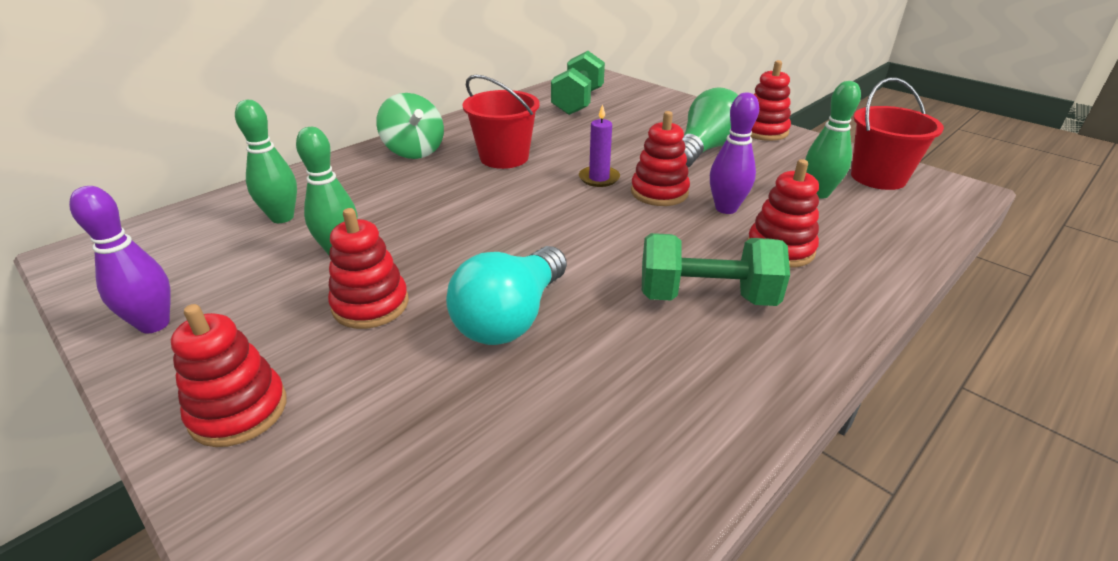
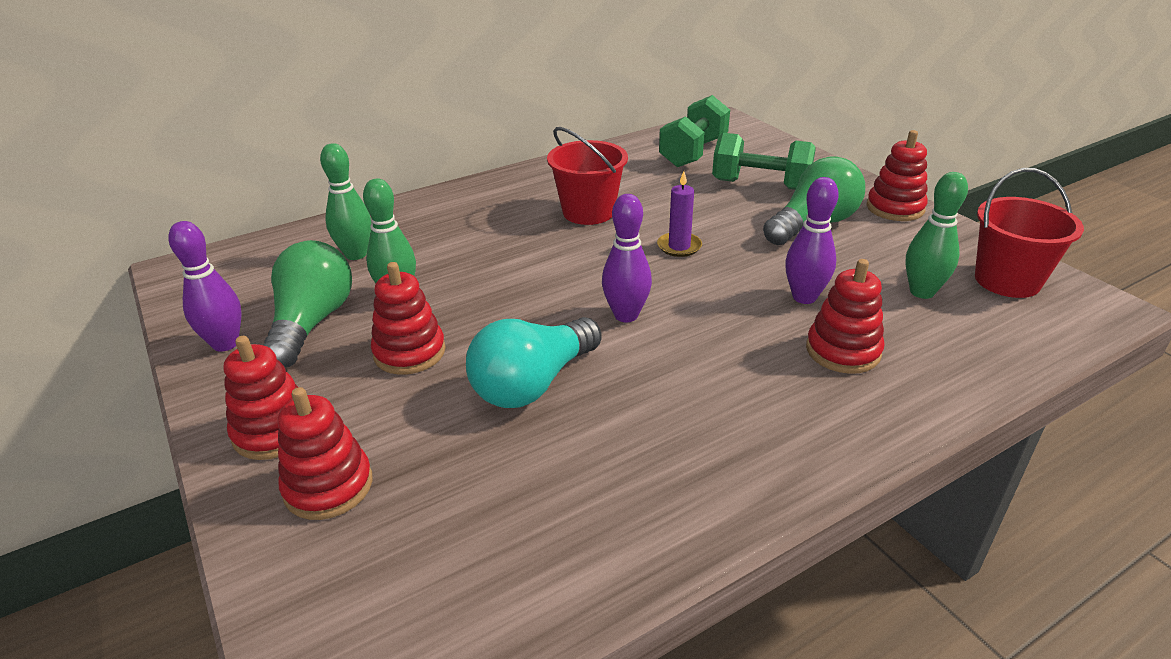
camera: 15 degrees right, 0 degrees up
(252, 290) = (312, 323): none -> green light bulb
(414, 151) = (500, 196): green spinning top -> none
(576, 242) = (626, 315): none -> purple bowling pin
(659, 192) = (738, 270): red stacking toy -> red stacking toy (328, 486)
(706, 297) = (736, 392): green dumbbell -> green dumbbell (760, 185)

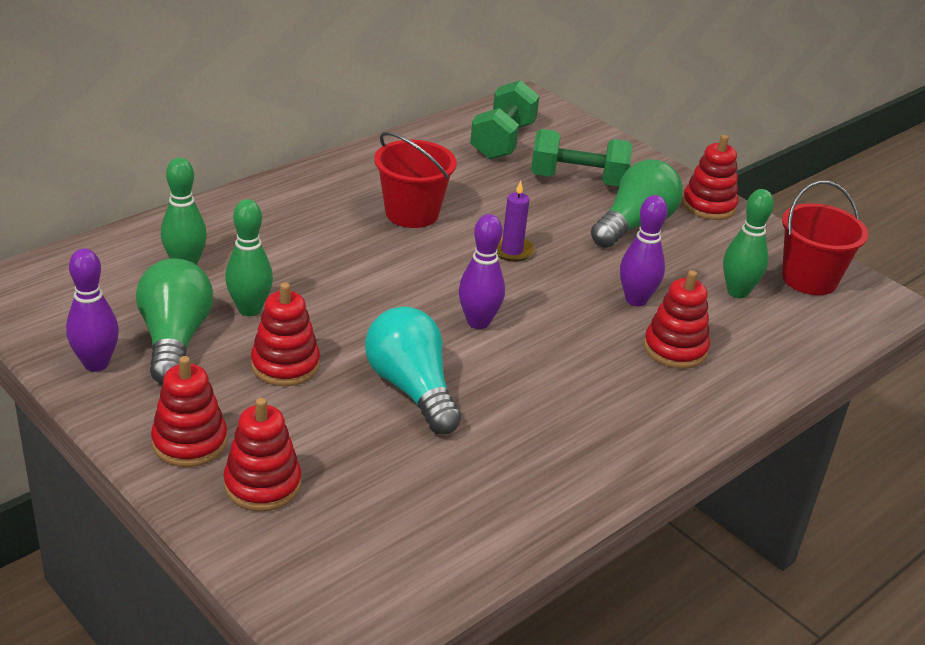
camera: 15 degrees left, 0 degrees up
(533, 383) = (412, 389): turquoise light bulb -> turquoise light bulb turned 120 degrees clockwise

